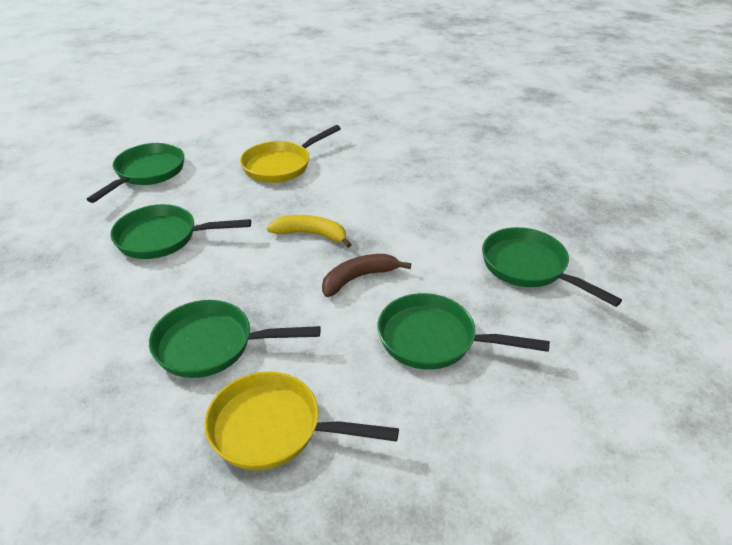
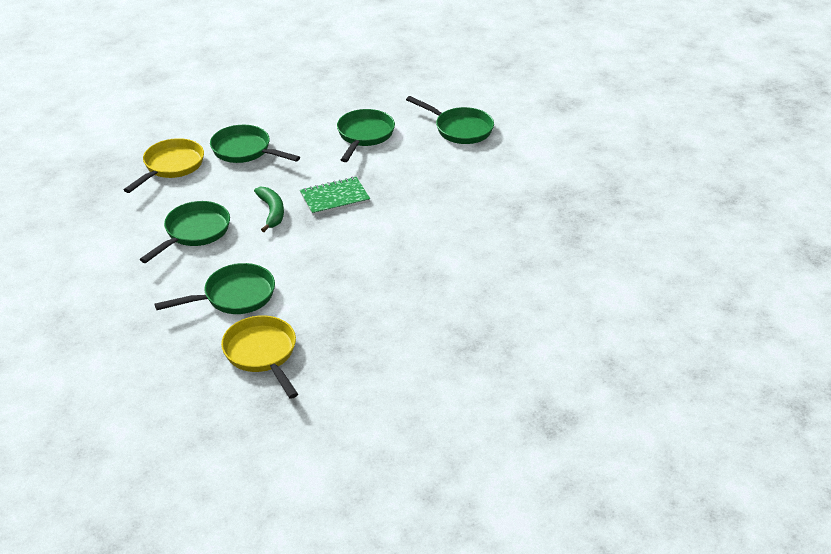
camera: 105 degrees right, 0 degrees up
(212, 345) = (245, 150): green pan -> green pan turned 75 degrees counterclockwise
(281, 165) = (445, 194): yellow pan -> yellow pan (262, 354)
(311, 234) = (335, 198): yellow banana -> green notebook
(358, 278) = (271, 212): brown banana -> green banana

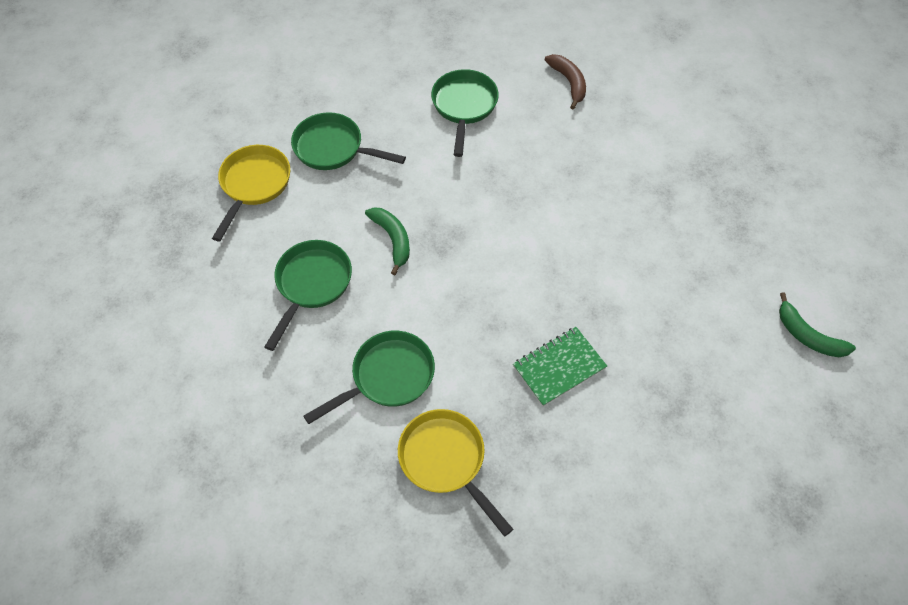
camera: 10 degrees left, 20 degrees up
(335, 198) = (458, 207): green notebook -> green notebook (559, 367)
(460, 129) = (568, 82): green pan -> brown banana
(607, 313) = (808, 336): none -> green banana

